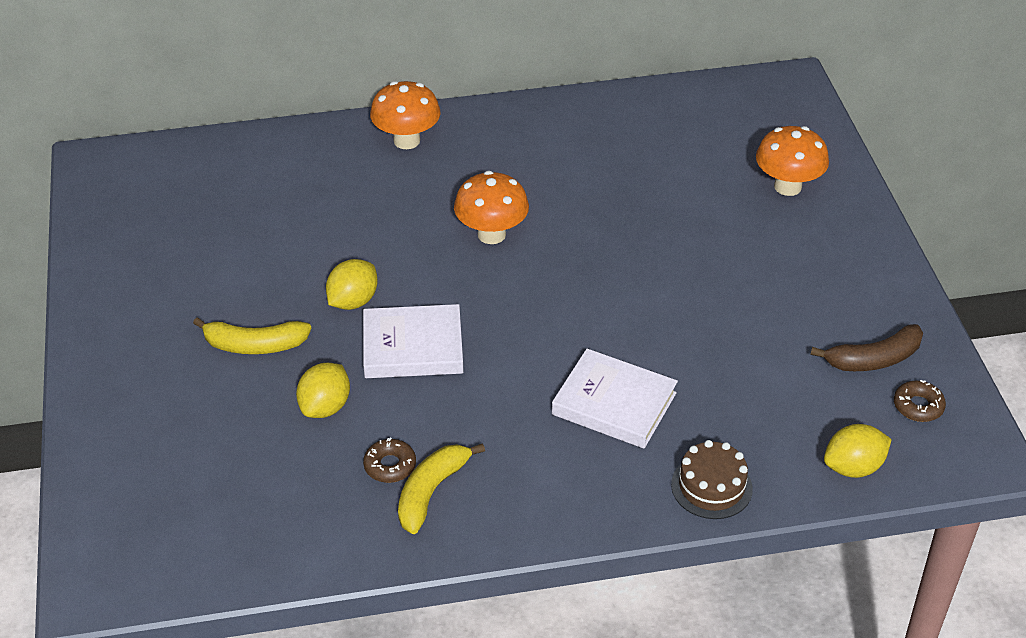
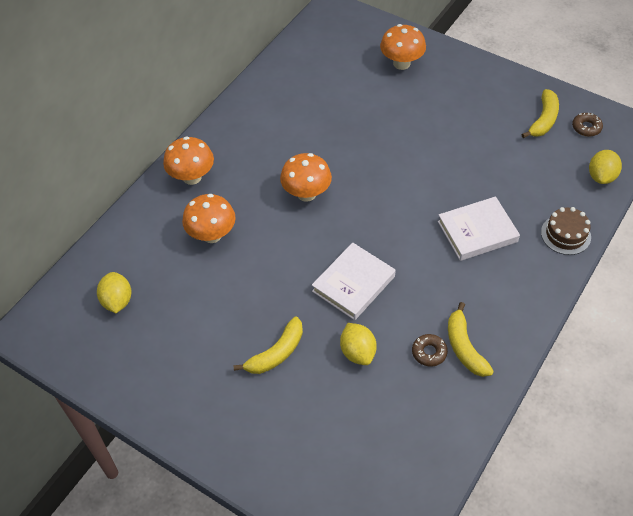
camera: 45 degrees left, 10 degrees up
(350, 203) = (212, 235): none -> orange mushroom
(353, 301) = (291, 286): yellow lemon -> yellow lemon (117, 301)
(873, 359) = (543, 120): brown banana -> yellow banana

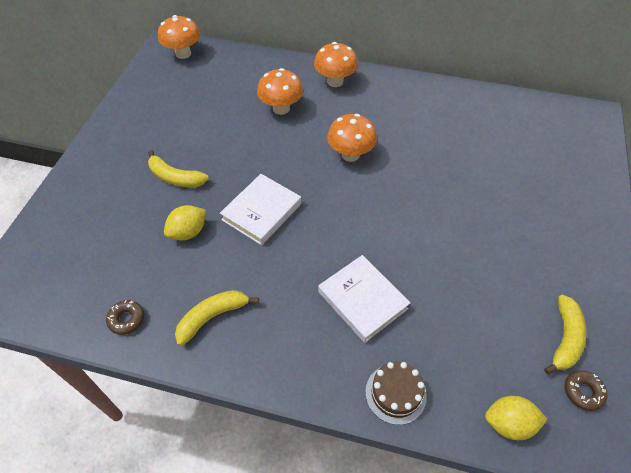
camera: 70 degrees right, 0 degrees up
(117, 301) = (202, 77): yellow lemon -> none
(353, 284) = (261, 212): white book -> white book turned 75 degrees counterclockwise
(401, 63) = (560, 185): orange mushroom -> orange mushroom (183, 54)
(429, 352) = (200, 288): brown donut -> brown donut (126, 319)
(543, 120) = (564, 339): yellow banana -> yellow banana turned 75 degrees counterclockwise

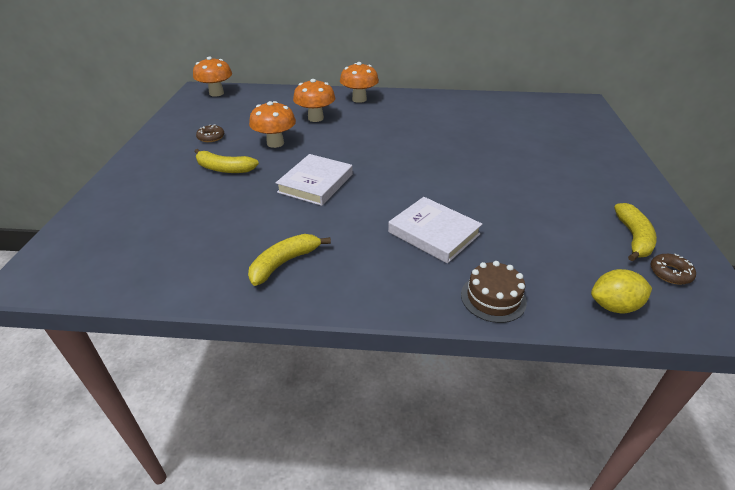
camera: 10 degrees left, 15 degrees down
(126, 319) = (190, 275): brown donut -> brown donut (211, 137)
(188, 232) = (245, 204): yellow lemon -> none
(350, 155) = (388, 140): orange mushroom -> orange mushroom (275, 143)

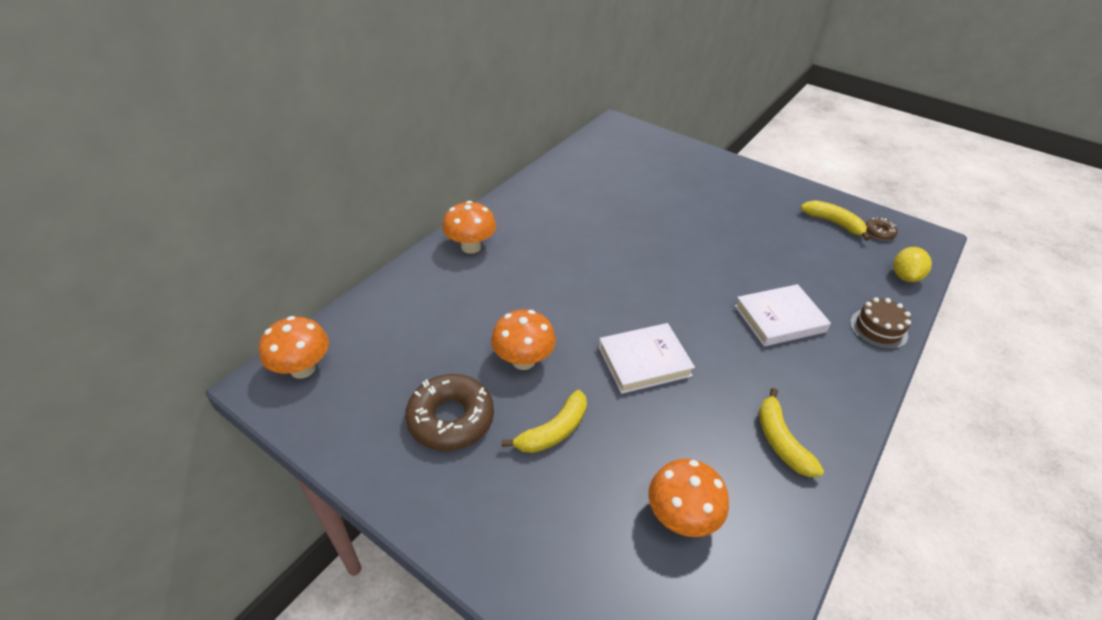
camera: 60 degrees left, 5 degrees up
(211, 137) = (451, 418): brown donut -> brown donut, size x2.06
(315, 118) = (487, 301): orange mushroom -> orange mushroom (681, 517)
(315, 183) = (644, 361): white book -> white book turned 75 degrees counterclockwise

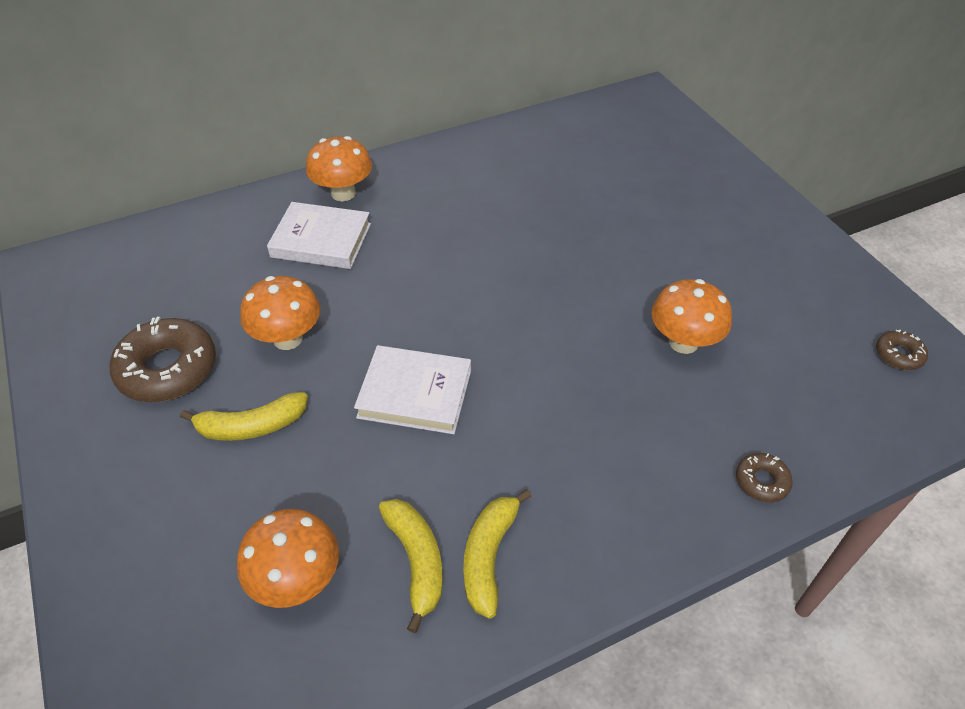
camera: 30 degrees right, 5 degrees up
(303, 369) = (84, 263): orange mushroom -> orange mushroom (683, 342)
(779, 319) = (631, 412): white book -> white book (321, 240)
(833, 223) = (838, 318): yellow banana -> yellow banana (416, 561)
(878, 329) = (761, 481): brown cake -> brown donut
(905, 276) = (877, 429): yellow lemon -> none

